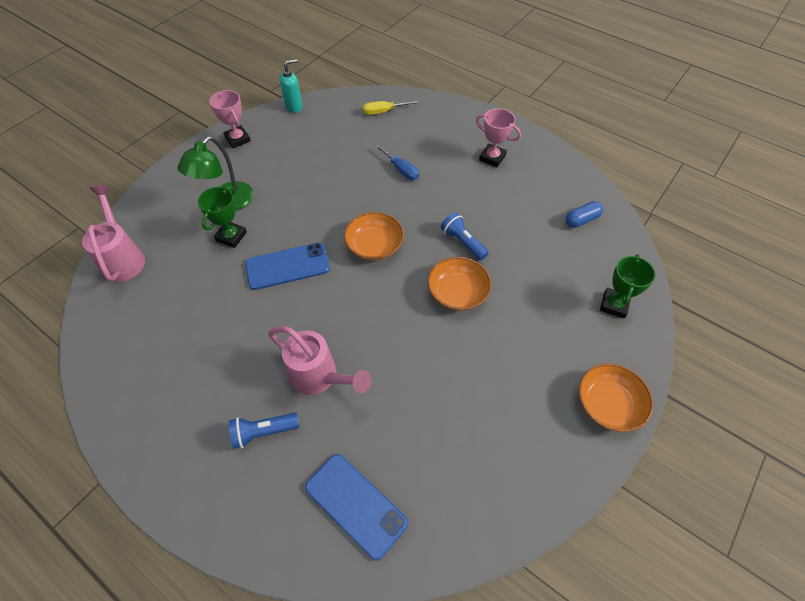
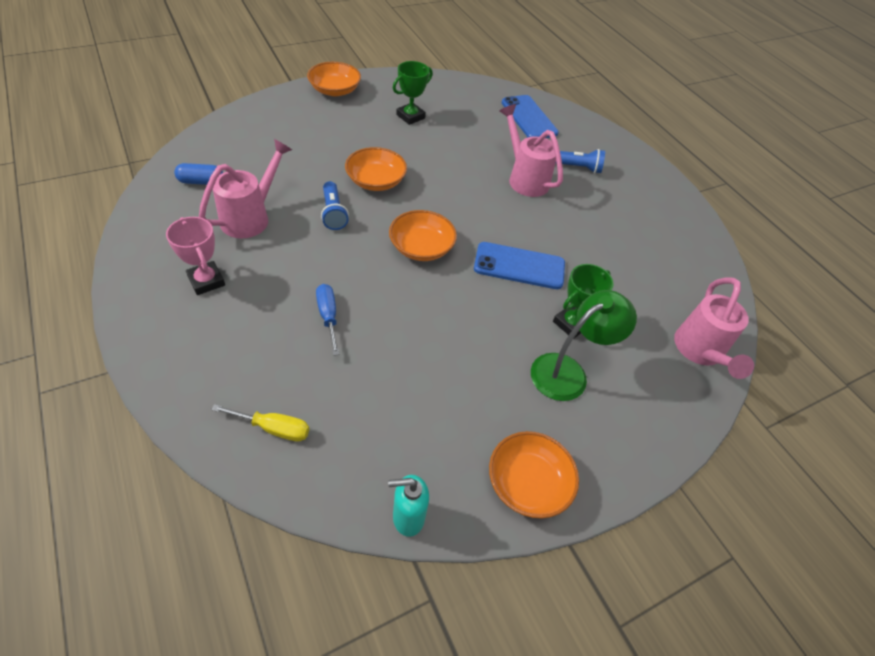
camera: 160 degrees left, 5 degrees down
(237, 139) = (528, 483): pink trophy -> orange bowl
(515, 210) = (251, 217): none -> pink watering can
(614, 305) = (262, 124): green trophy -> green trophy (410, 116)

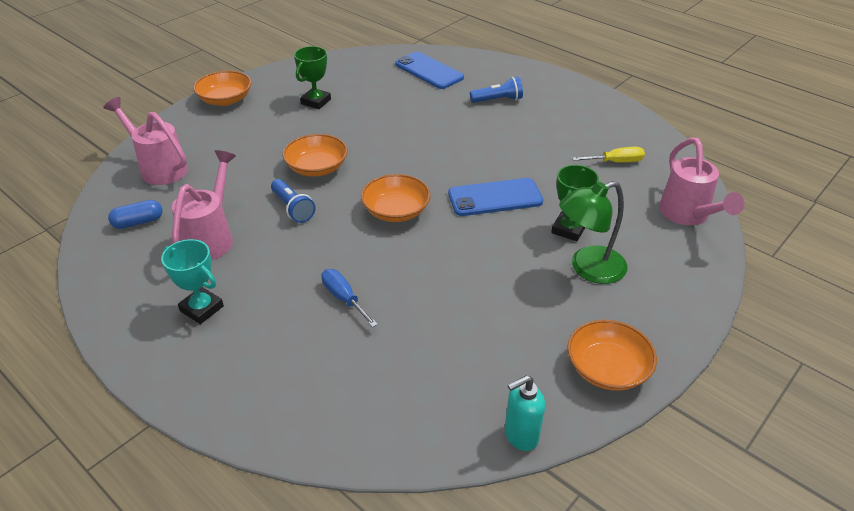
camera: 15 degrees left, 10 degrees down
(206, 281) = (202, 308): pink trophy -> turquoise trophy
(273, 428) = (351, 411): yellow screwdriver -> yellow screwdriver (616, 162)
(524, 178) = (456, 123): pink watering can -> pink watering can (159, 168)
(568, 371) = (588, 268): green lamp -> green lamp turned 150 degrees counterclockwise

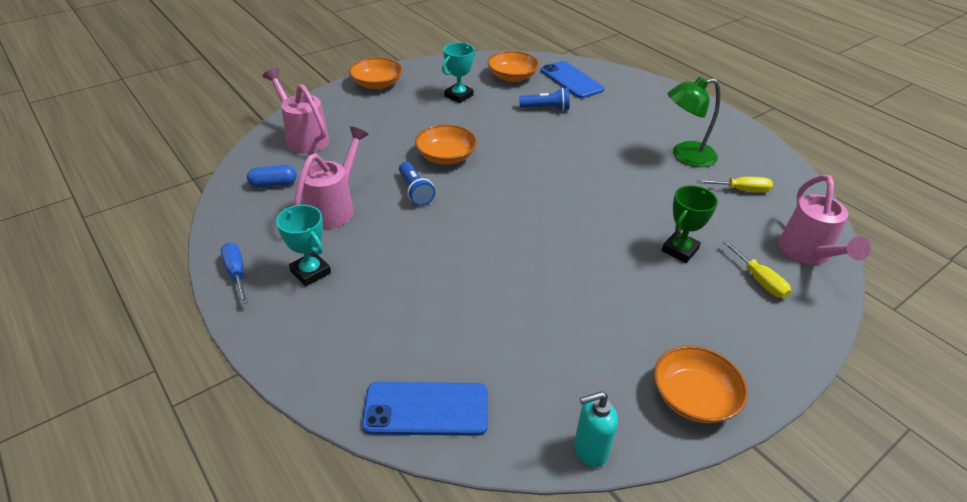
camera: 10 degrees right, 0 degrees up
(316, 101) = (458, 96): green trophy -> turquoise trophy
(344, 298) = (444, 283): blue screwdriver -> blue screwdriver (236, 273)
(396, 211) = (512, 207): orange bowl -> orange bowl (512, 77)
(495, 198) = (611, 208): blue phone -> blue phone (426, 409)
(498, 100) = (633, 115): blue flashlight -> blue flashlight (546, 108)
(588, 268) = (692, 292): green lamp -> green lamp (685, 156)
(648, 248) = (759, 280): none -> yellow screwdriver

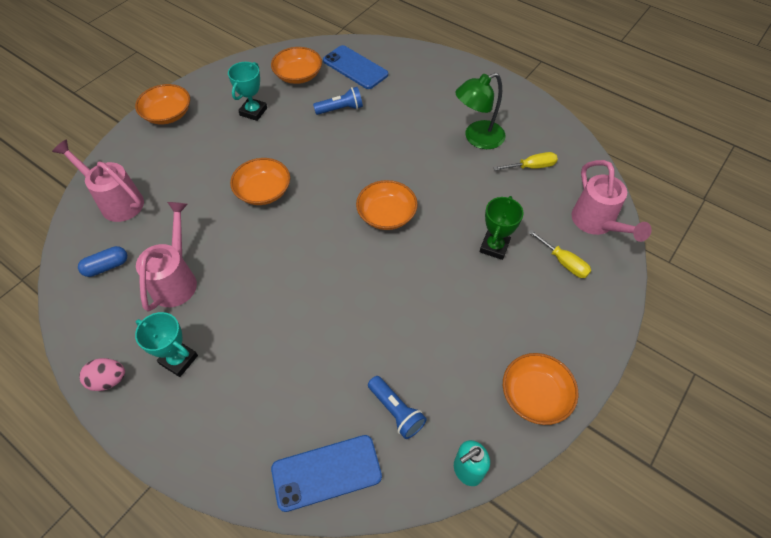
camera: 15 degrees left, 15 degrees up
(236, 273) = (109, 380): blue screwdriver -> pink egg
(415, 191) = (246, 240): blue flashlight -> blue flashlight (396, 411)
(567, 199) = (386, 214): none -> orange bowl

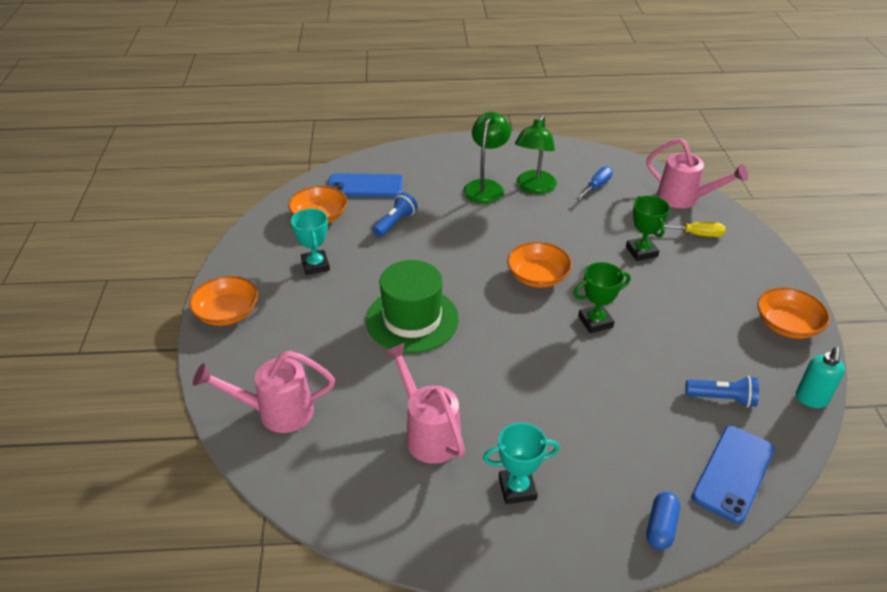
camera: 40 degrees left, 15 degrees down
(107, 266) = (344, 469): blue capsule -> blue capsule (661, 527)
(109, 380) = (477, 551): pink egg -> none
(263, 191) = (412, 319): orange bowl -> green hat
(382, 279) = (595, 322): none -> green trophy
(441, 116) = (485, 187): none -> green lamp
(531, 167) = (596, 186): yellow screwdriver -> blue screwdriver

